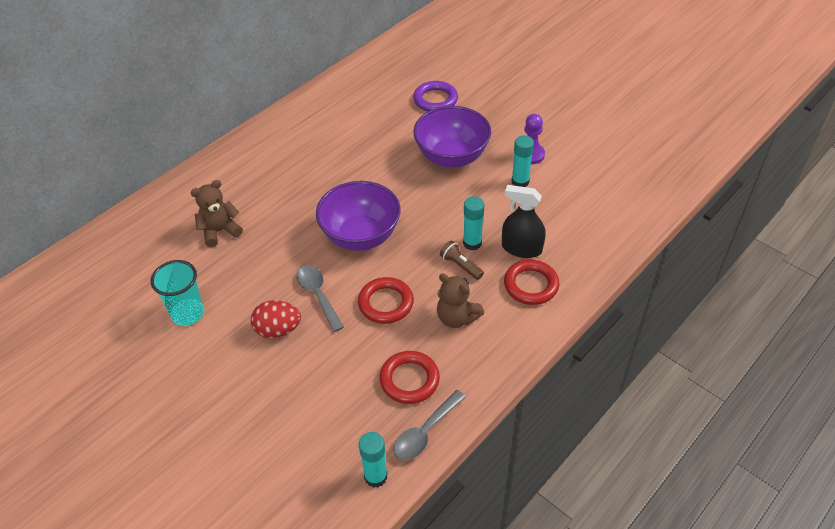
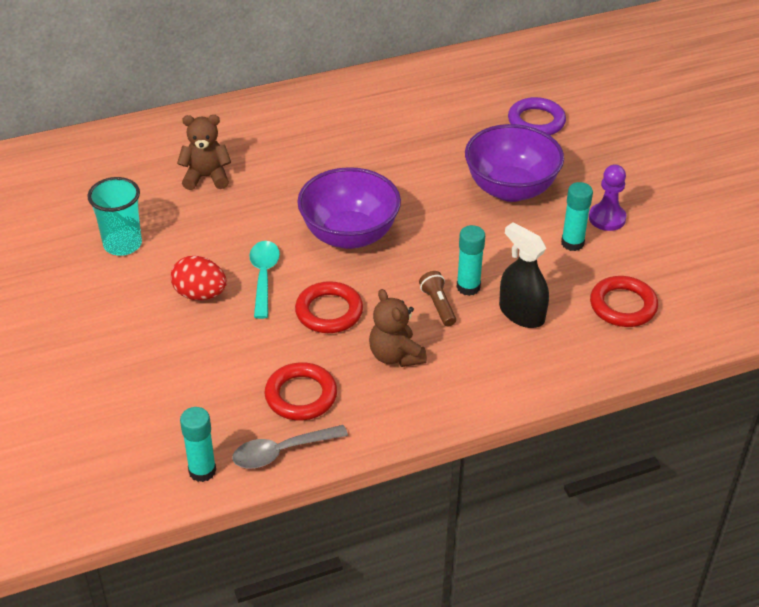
camera: 25 degrees right, 5 degrees down
(318, 295) = (263, 276): grey spoon -> turquoise spoon
(531, 285) = (504, 355): red ring -> red ring (623, 306)

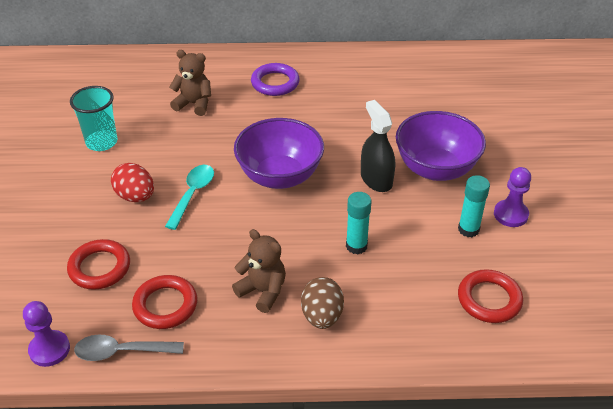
camera: 20 degrees right, 0 degrees up
(202, 471) = (49, 349): turquoise glue stick -> purple pawn
(329, 312) = (228, 237): red ring -> red ring (99, 268)
(395, 355) = (263, 291): brown teddy bear -> brown teddy bear turned 135 degrees clockwise
(438, 305) = (322, 255): brown flashlight -> none
(468, 363) = (322, 316): none -> brown egg
(521, 313) = (392, 282): black spray bottle -> black spray bottle (376, 179)
(536, 121) = (485, 116): purple ring -> purple ring (275, 83)

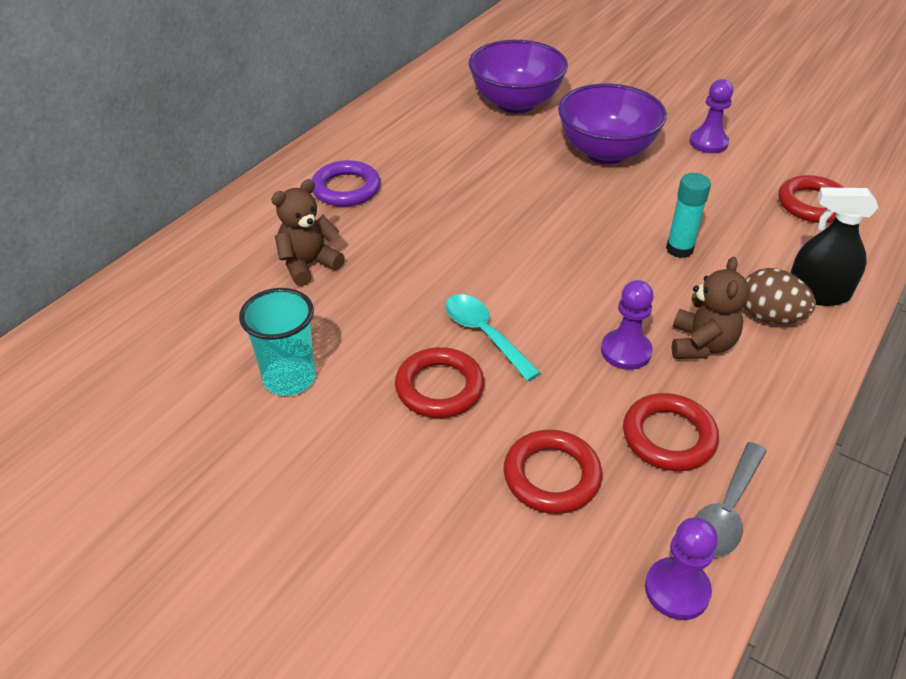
camera: 55 degrees left, 0 degrees up
(135, 196) = (439, 387): red egg -> red ring
(227, 259) = (626, 351): none -> purple pawn
(263, 291) = (701, 344): brown teddy bear -> brown teddy bear turned 120 degrees clockwise
(280, 176) = (518, 254): purple bowl -> purple bowl (515, 103)
(376, 179) = (587, 193): black spray bottle -> black spray bottle (817, 293)
(468, 229) = (710, 173): turquoise glue stick -> none

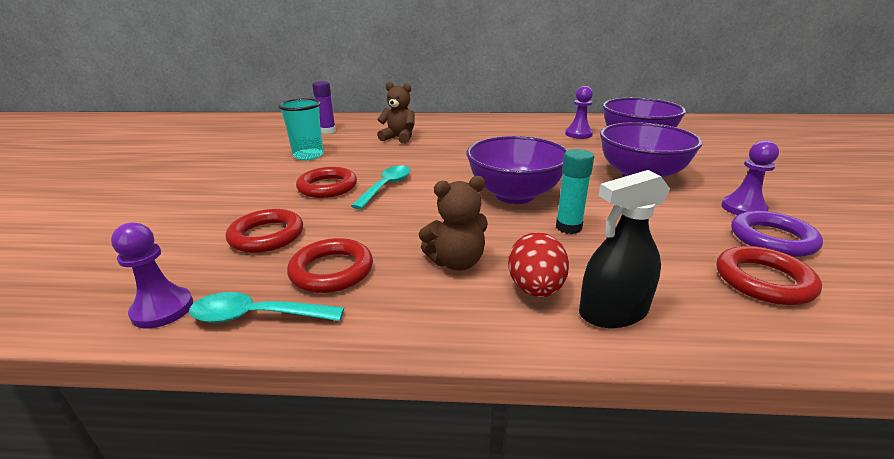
camera: 60 degrees right, 15 degrees down
(184, 328) = (328, 131): none -> purple glue stick
(346, 189) = (472, 129): purple ring -> purple ring (772, 239)
(586, 248) = (514, 195): none -> purple bowl
(626, 351) = (415, 233): purple pawn -> purple pawn (578, 134)
(726, 511) = (257, 316): grey spoon -> turquoise spoon
(769, 317) = (535, 289): brown egg -> red egg
(817, 293) = (613, 312): black spray bottle -> black spray bottle turned 90 degrees counterclockwise

